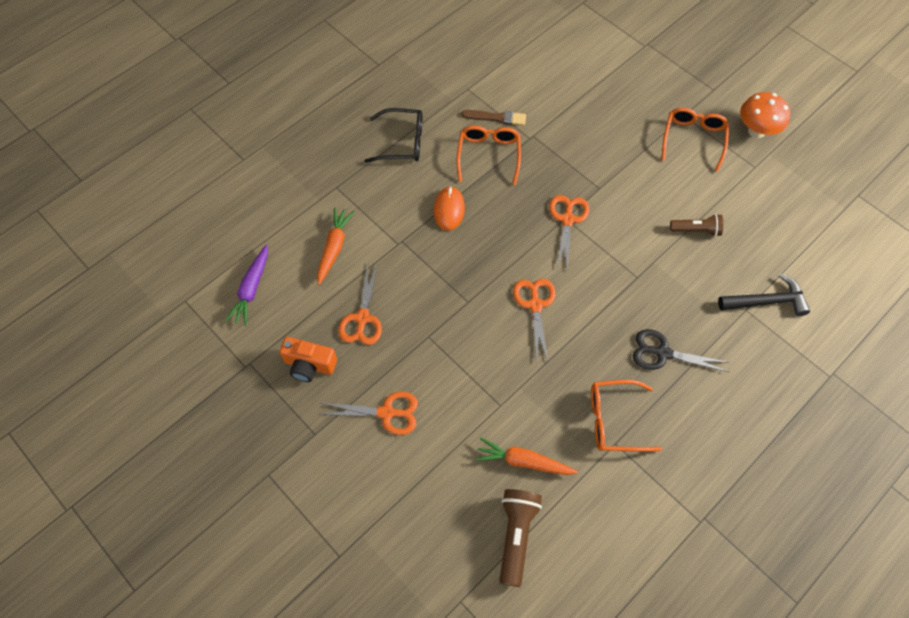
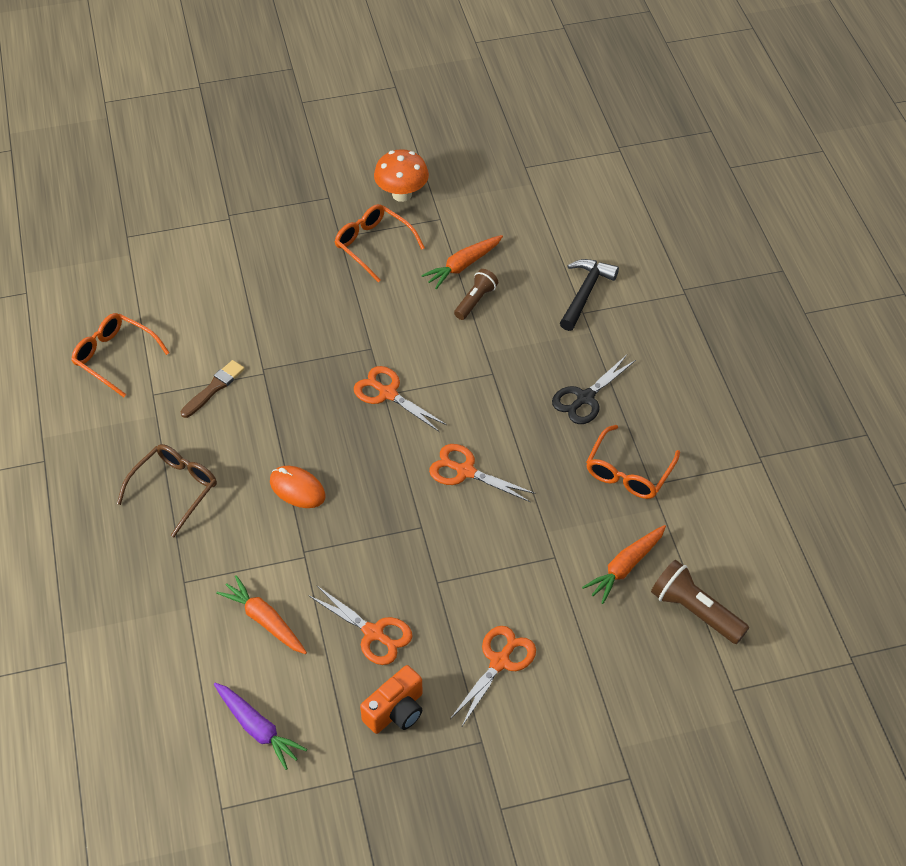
camera: 60 degrees left, 10 degrees down
(402, 142) = (174, 489): black glasses -> brown glasses
(488, 155) = (257, 419): orange glasses -> orange glasses (115, 357)
(722, 205) = (463, 266): none -> orange carrot

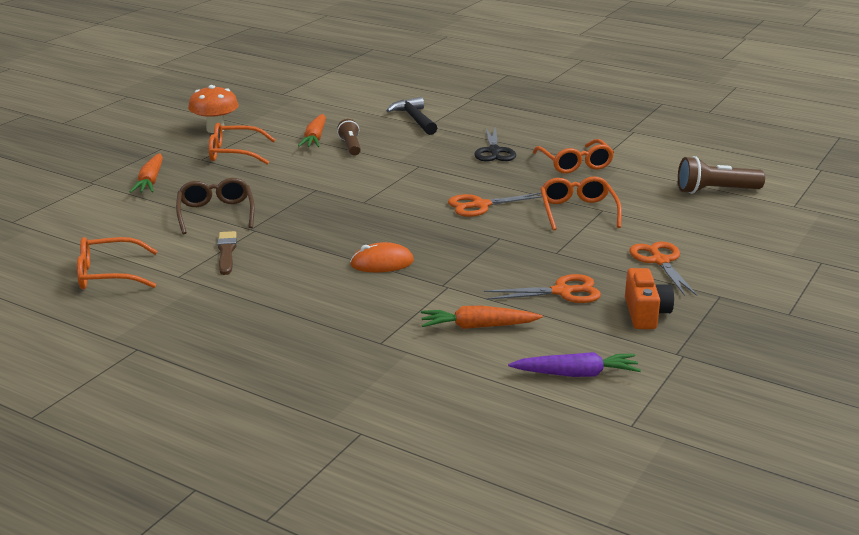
camera: 45 degrees left, 25 degrees down
(174, 489) = (285, 307): brown glasses -> brown glasses (216, 213)
(388, 393) = (365, 200): orange scissors -> none
(531, 543) = (578, 211): none -> orange glasses
(625, 567) = (647, 194): orange carrot -> orange carrot (150, 181)

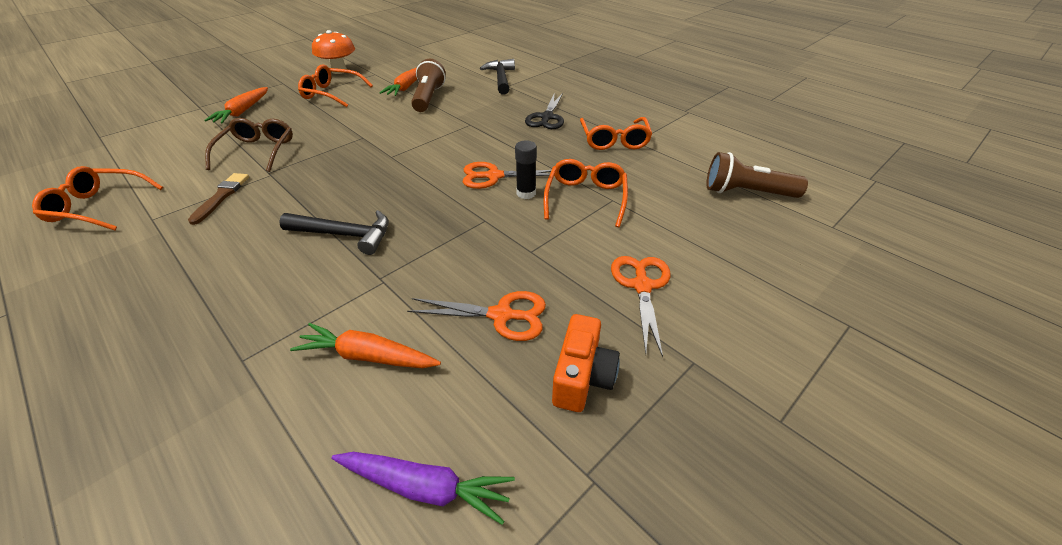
camera: 15 degrees right, 15 degrees up
(350, 146) = (428, 98): brown flashlight -> brown flashlight, size x1.51
(382, 263) = (345, 235): orange mouse -> black hammer
(521, 214) = (526, 193): none -> black glue stick

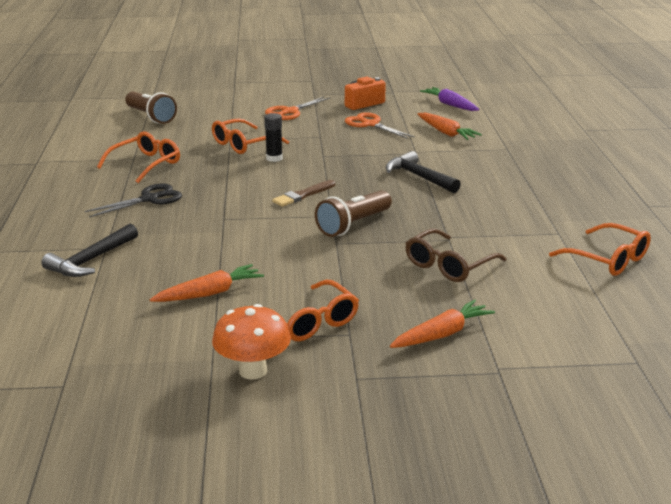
camera: 140 degrees left, 15 degrees down
(221, 197) = (497, 231): brown brush -> brown brush (303, 195)
(428, 98) = (212, 265): brown flashlight -> brown flashlight (353, 225)
(494, 176) = (277, 174): orange scissors -> none

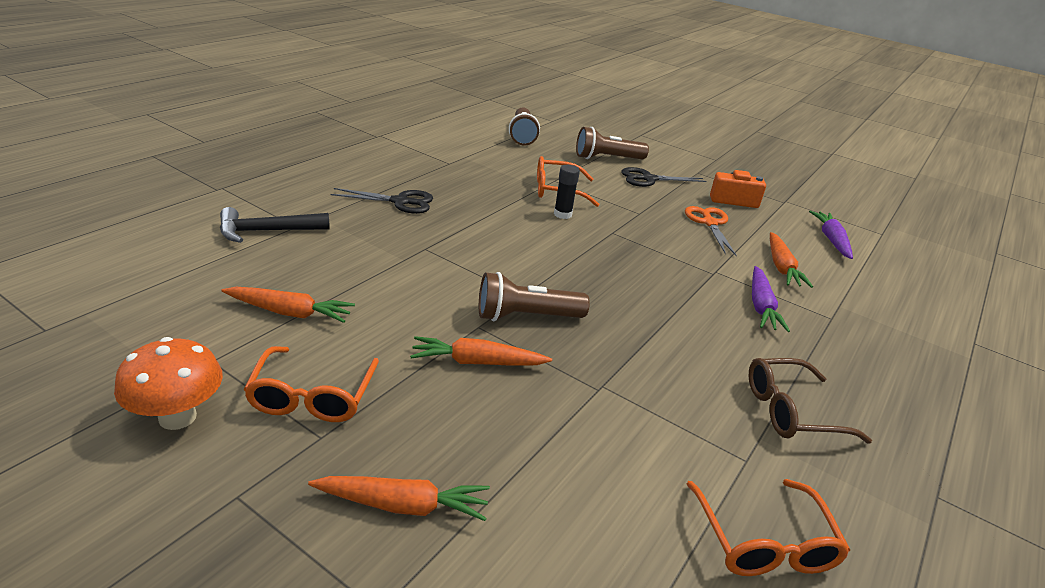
camera: 35 degrees right, 5 degrees up
(146, 164) = (449, 172): orange glasses -> none
(240, 109) = (607, 158): none -> brown flashlight
(290, 112) = (648, 179): orange scissors -> black scissors
(303, 195) = (530, 261): brown brush -> none
(367, 260) = (477, 362): none -> orange carrot
(419, 177) = (676, 300): black hammer -> none
(449, 265) = (549, 421): brown glasses -> brown glasses (791, 411)
(465, 159) = (761, 306): none -> purple carrot

